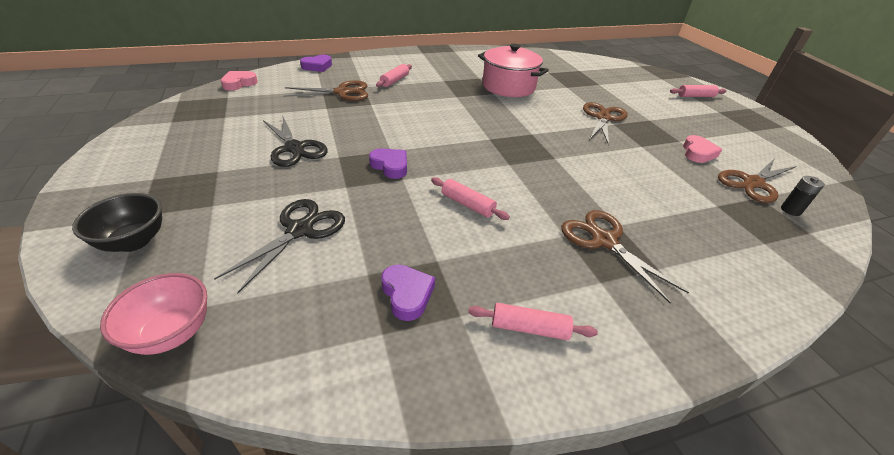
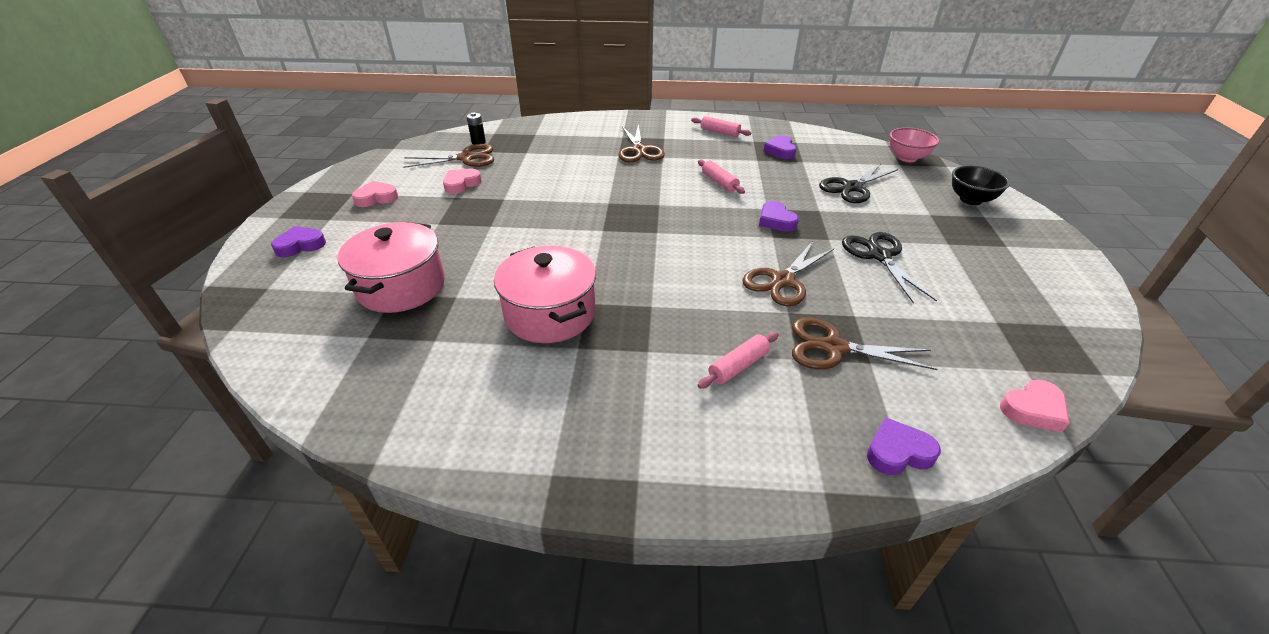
camera: 155 degrees left, 0 degrees up
(601, 87) = (401, 286): none -> pink pot
(603, 118) = (490, 235): brown scissors -> brown scissors (782, 281)
(695, 96) = (300, 245): pink rolling pin -> purple heart
(727, 130) = (376, 198): none -> pink heart

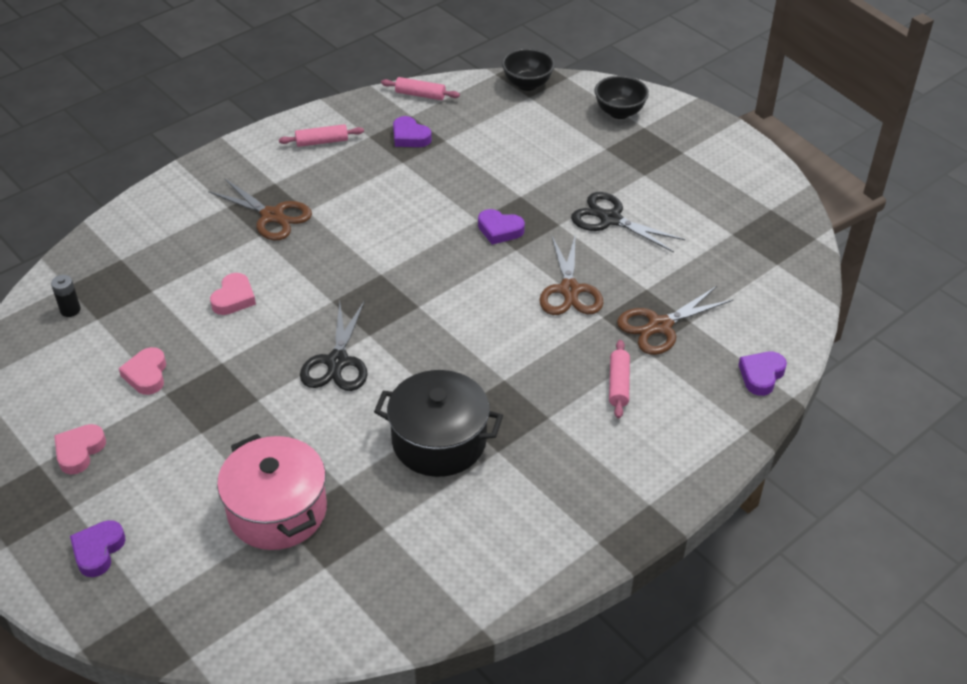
camera: 45 degrees left, 5 degrees up
(466, 158) = (94, 339): brown scissors -> none
(550, 314) = (439, 441): pink pot -> black pot
(719, 182) = (402, 213): pink rolling pin -> pink rolling pin (420, 95)
(852, 187) = (519, 151): black scissors -> black scissors (337, 362)
(907, 158) = (527, 84): pink bowl -> black bowl
(1033, 409) = (801, 292): pink heart -> pink heart (234, 298)

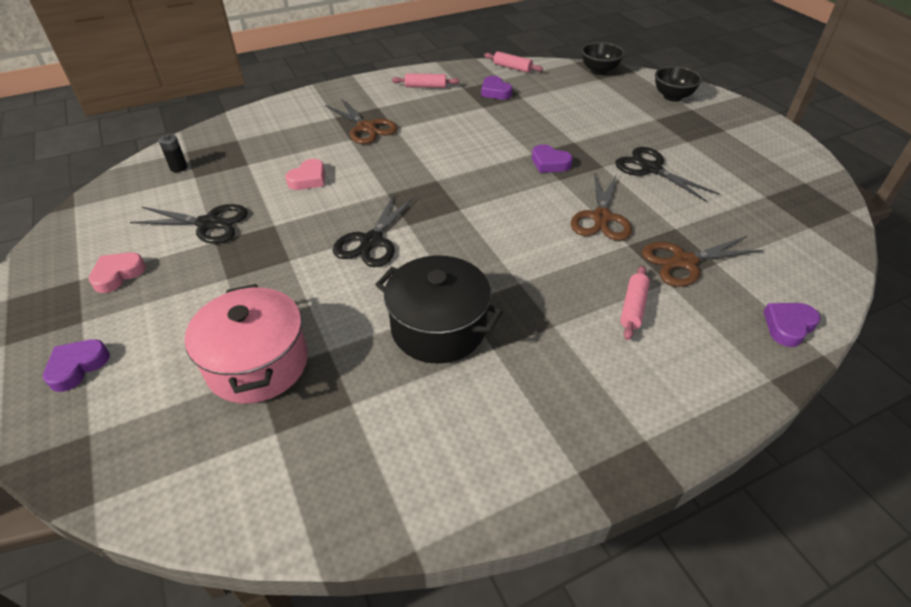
camera: 15 degrees right, 0 degrees up
(146, 374) = (208, 224): pink heart -> black scissors

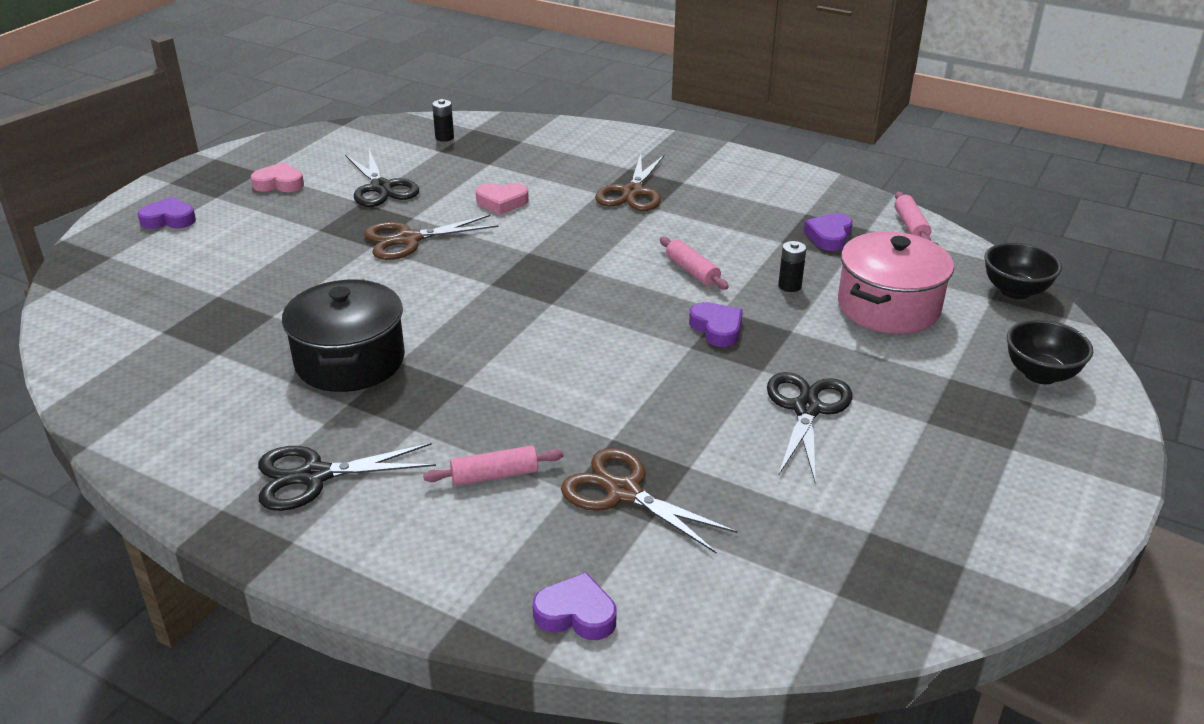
camera: 55 degrees right, 10 degrees down
(257, 363) = (230, 290): pink pot -> pink pot (888, 307)
(371, 241) = (441, 275): black scissors -> black scissors (314, 476)
(425, 86) = (770, 190): pink rolling pin -> pink rolling pin (692, 271)
(531, 123) = (789, 286): none -> black battery
(549, 163) = (717, 328): purple heart -> purple heart turned 150 degrees clockwise
(601, 218) = (644, 402): brown scissors -> brown scissors (408, 239)

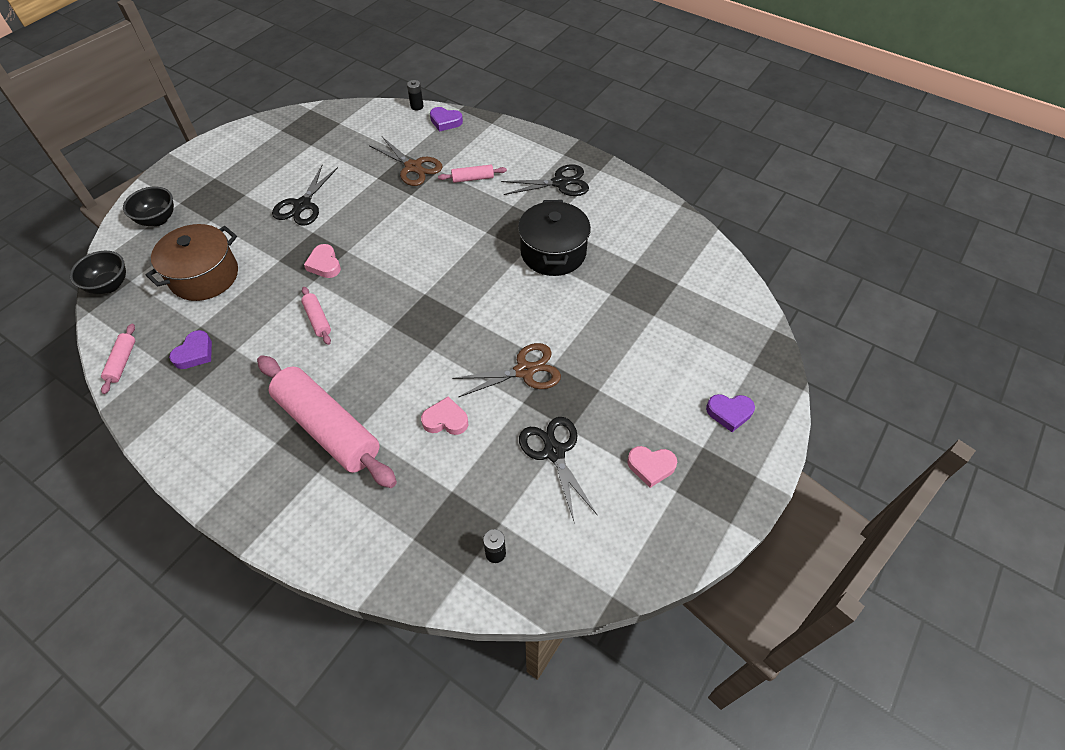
camera: 175 degrees left, 20 degrees up
(632, 192) = (327, 428): brown scissors -> pink rolling pin
(717, 328) = (324, 264): purple heart -> pink heart
(789, 286) = (257, 300): black battery -> black battery (417, 106)
(888, 307) = (204, 276): pink pot -> brown pot

